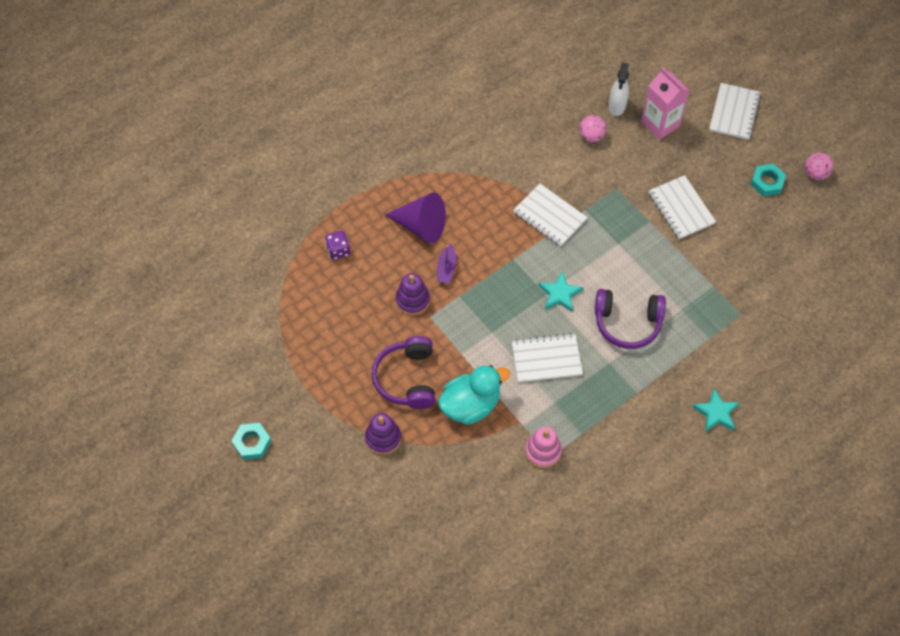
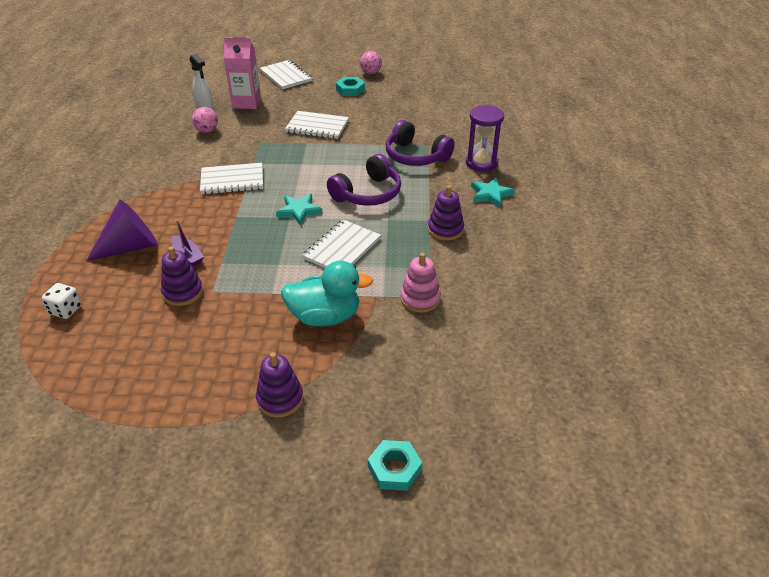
camera: 50 degrees left, 20 degrees down
(252, 443) = (142, 522): turquoise nut -> turquoise nut (394, 469)
(338, 250) = (66, 310): purple dice -> white dice
(407, 378) = (246, 342): purple headphones -> purple headphones (416, 156)
(470, 405) = (325, 317): turquoise duck -> turquoise duck turned 75 degrees clockwise
(636, 412) = (445, 229): none -> purple stacking toy
(756, 374) = (481, 163): none -> purple hourglass

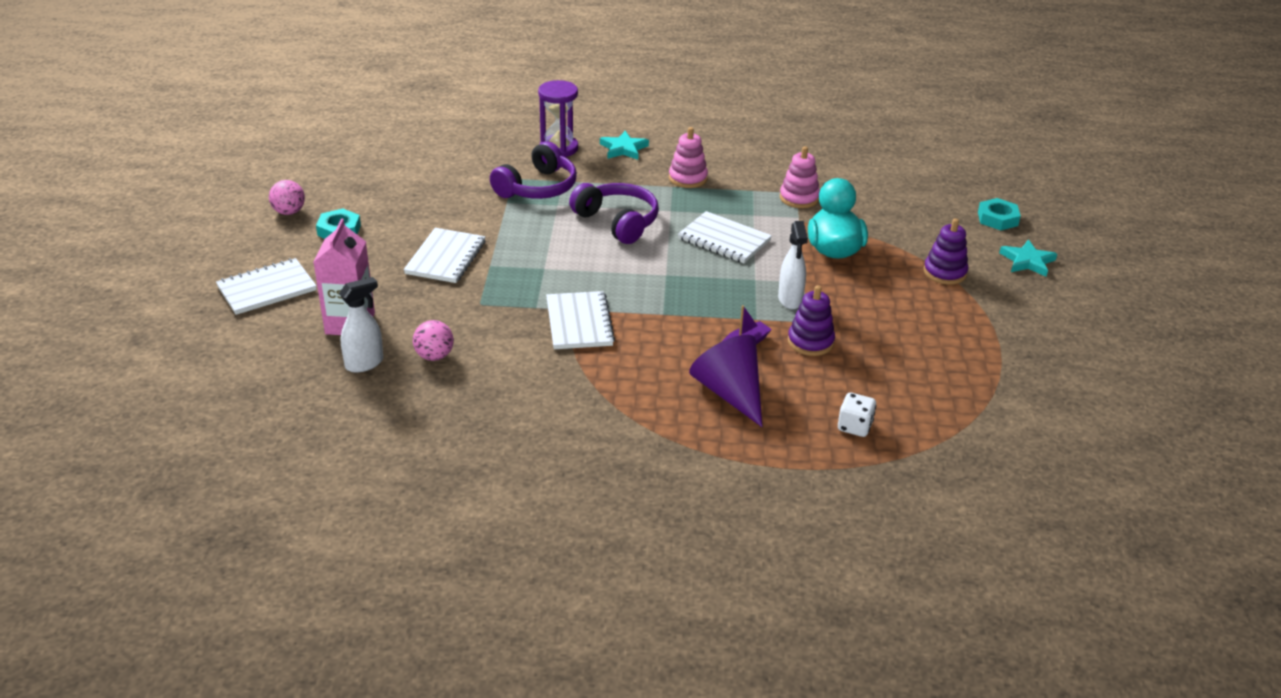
camera: 90 degrees left, 5 degrees down
(245, 283) = (790, 300): none -> white spray bottle
(299, 211) = (652, 268): turquoise star -> turquoise star (1027, 261)
(445, 229) = (688, 178): purple stacking toy -> pink stacking toy

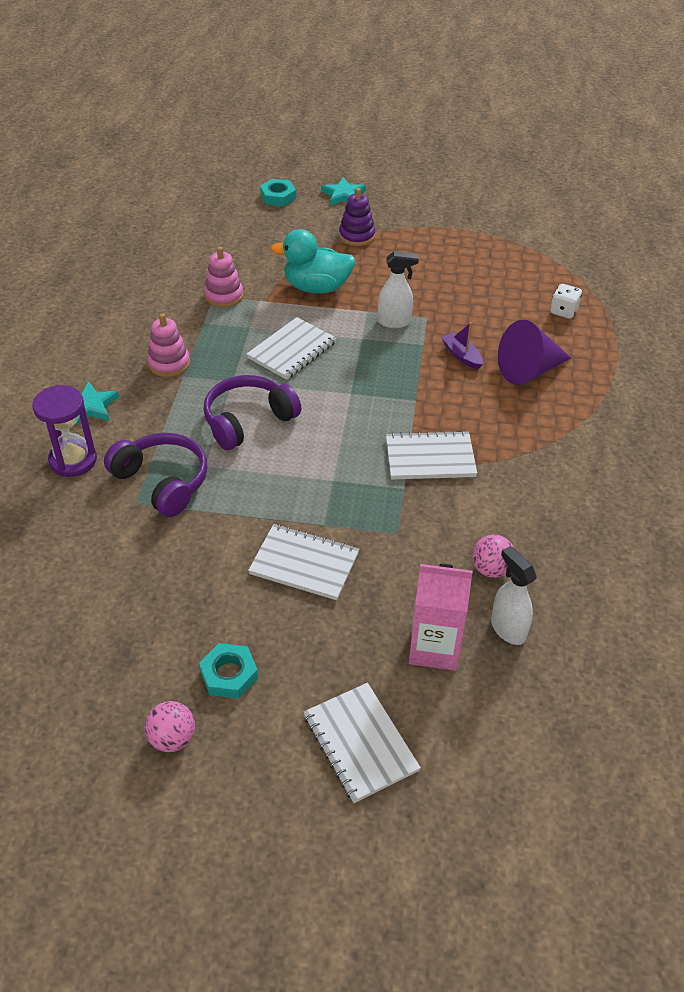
camera: 85 degrees left, 10 degrees up
(810, 342) = (456, 318): purple stacking toy -> none

